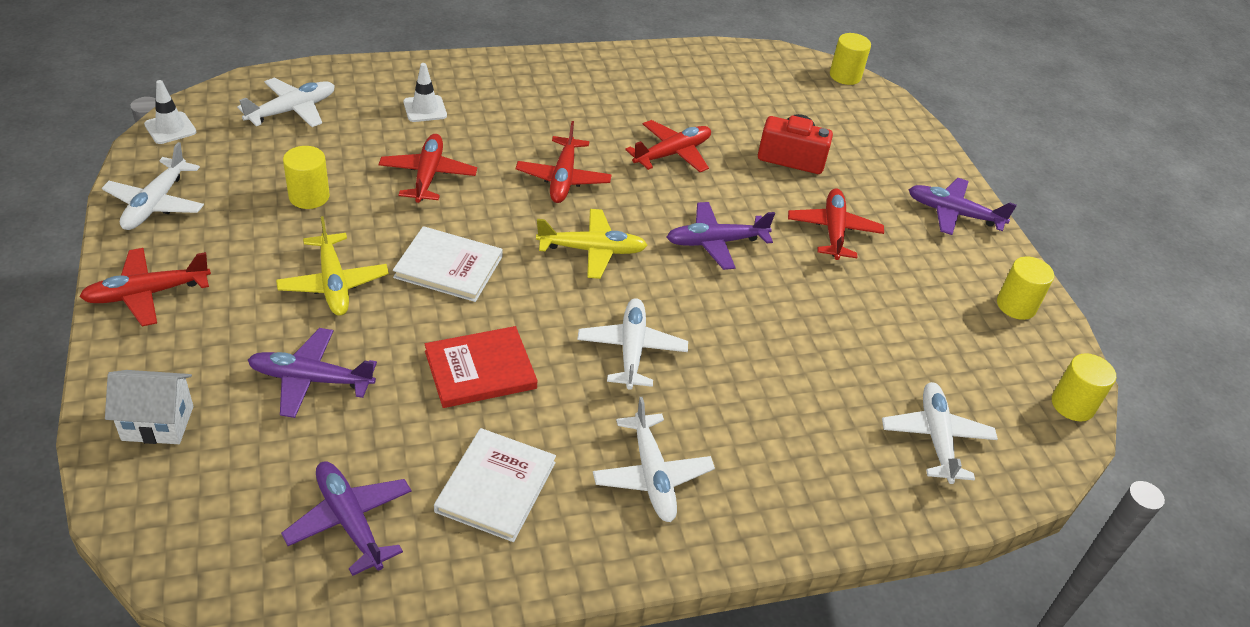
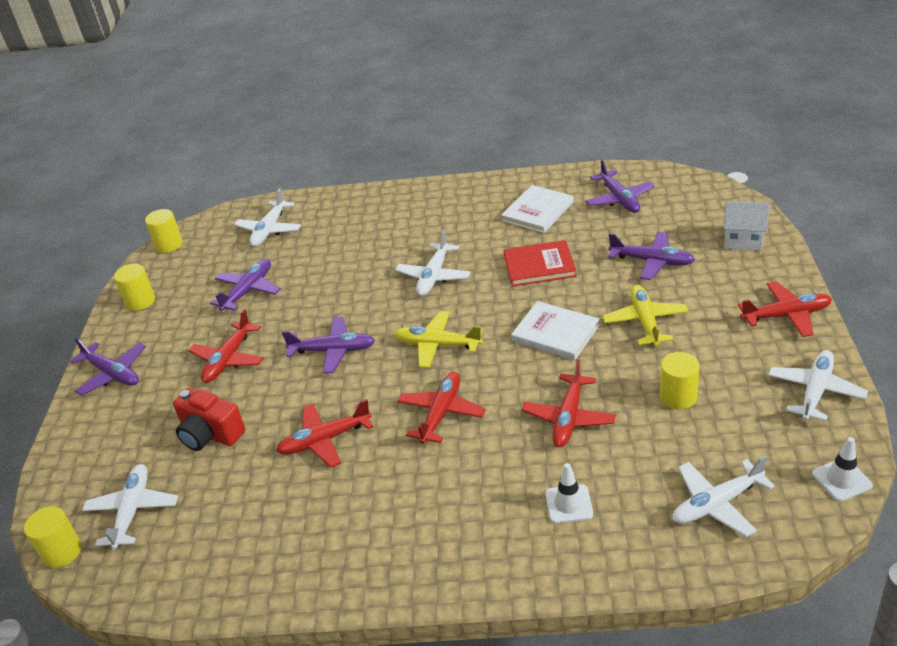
camera: 155 degrees left, 5 degrees down
(652, 476) = (447, 215): white plane -> white plane (133, 511)
(882, 323) = (248, 290): none -> purple plane

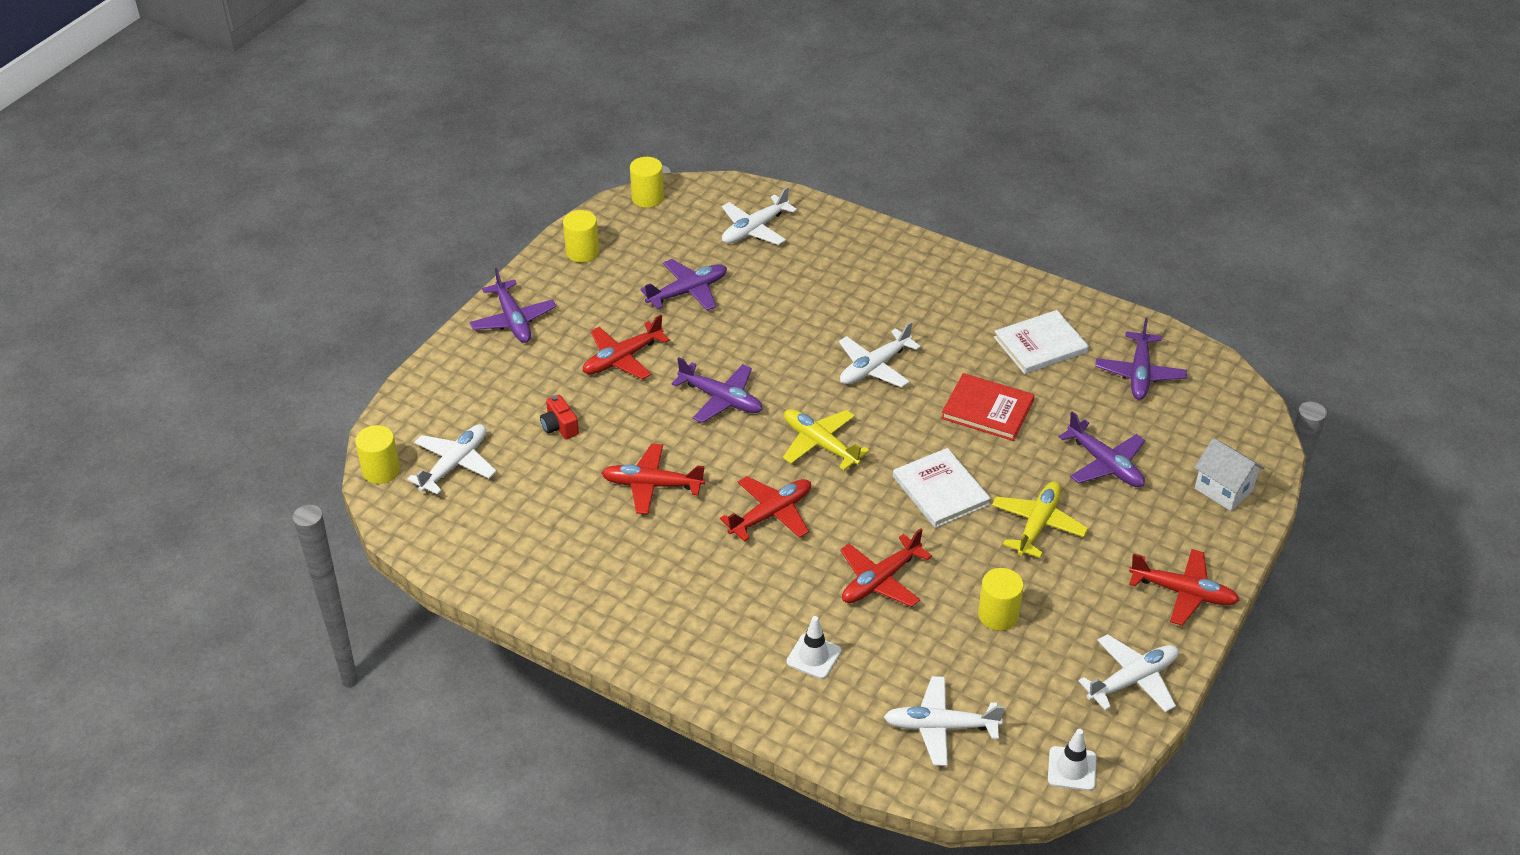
camera: 25 degrees right, 5 degrees up
(210, 434) = (559, 427): red camera -> red camera, size x0.60

